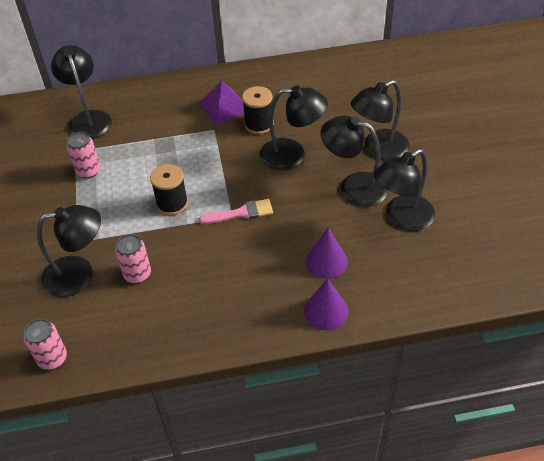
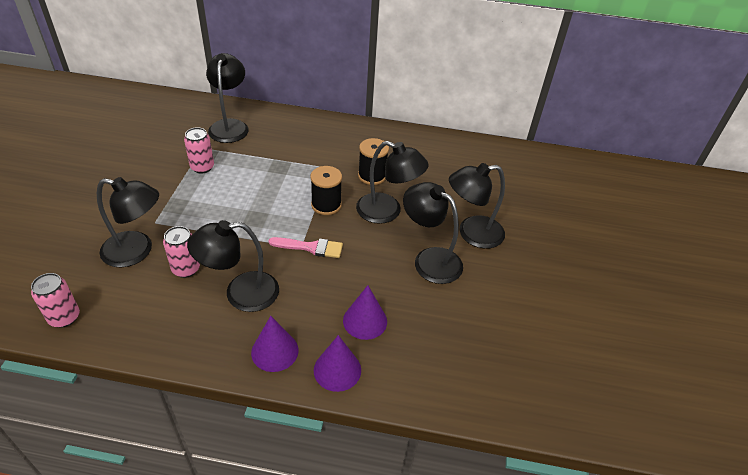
camera: 15 degrees right, 5 degrees down
(172, 203) = (255, 218): black spool -> black spool (326, 205)
(224, 106) = (350, 151): purple pyramid -> none
(263, 316) = (274, 351): none -> purple cone
(402, 218) = (461, 306): black lamp -> black lamp (241, 293)

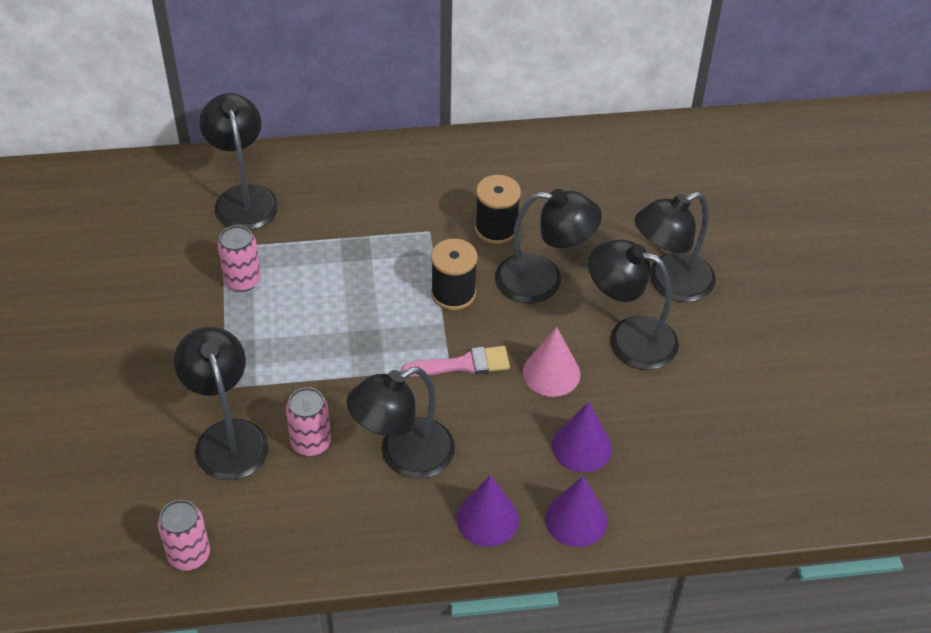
camera: 15 degrees left, 5 degrees up
(137, 251) = (227, 437): black lamp -> black lamp turned 105 degrees counterclockwise
(366, 268) = (551, 373): none -> pink cone

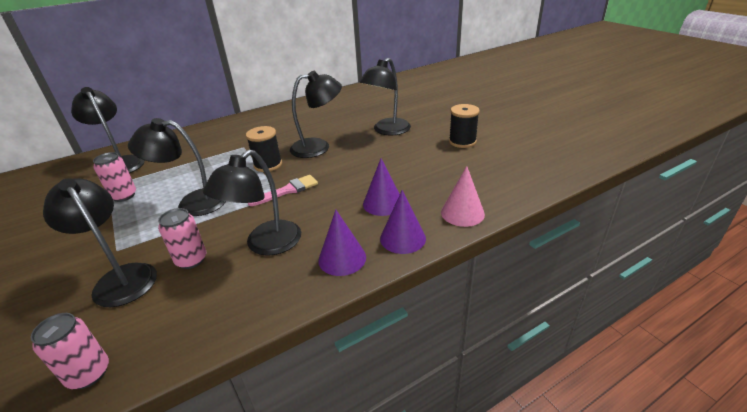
camera: 20 degrees left, 15 degrees down
(496, 228) = (282, 137): black spool -> black spool (462, 142)
(551, 373) = (344, 179): pink cone -> pink cone (462, 213)
(629, 338) = (380, 154): black lamp -> black lamp (192, 203)

